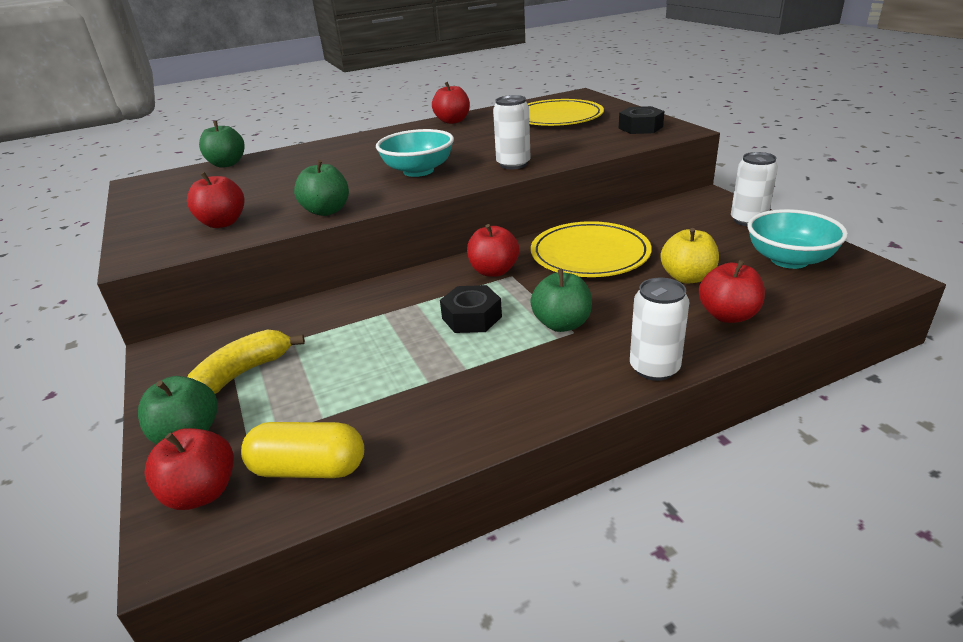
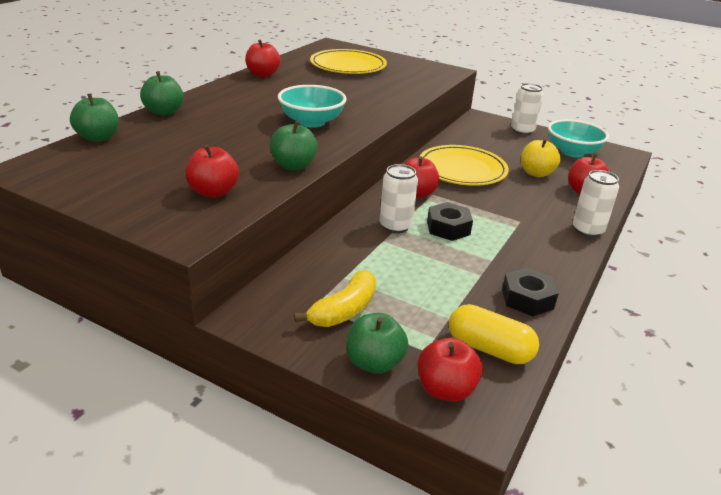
camera: 40 degrees left, 0 degrees up
(243, 372) = (344, 310): yellow banana -> yellow banana turned 150 degrees counterclockwise
(308, 468) = (489, 349): yellow capsule -> yellow capsule turned 60 degrees clockwise
(513, 164) = (378, 108): white can -> white can (395, 226)
(562, 324) = (507, 218): green apple -> green apple (164, 112)
(640, 127) = (422, 70): black nut -> black nut (527, 299)

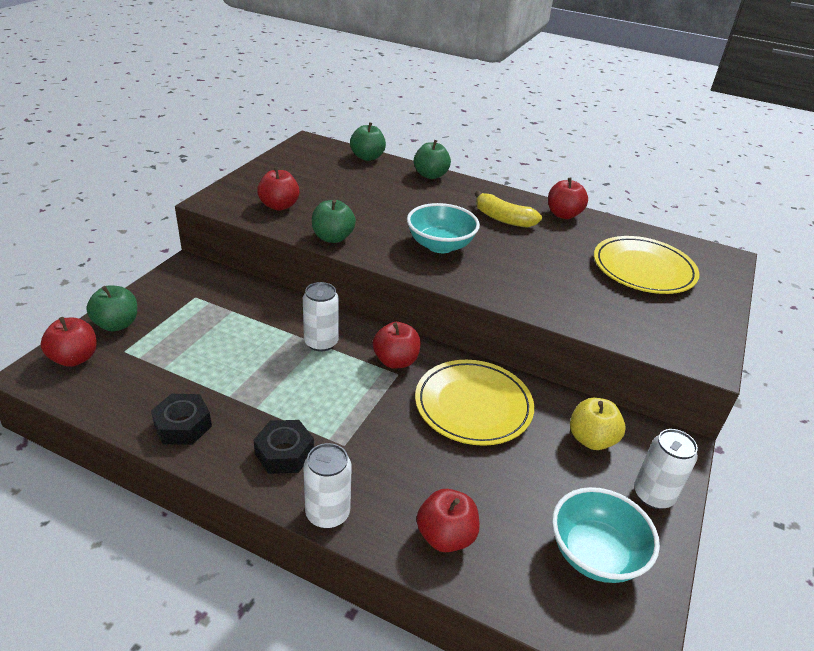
camera: 85 degrees right, 5 degrees up
(344, 310) = (185, 310): yellow banana -> yellow banana (503, 219)
(448, 228) = (321, 380): black nut -> black nut (284, 453)
(489, 349) = (115, 388): yellow capsule -> none
(536, 173) = (490, 485): yellow apple -> yellow apple (591, 439)

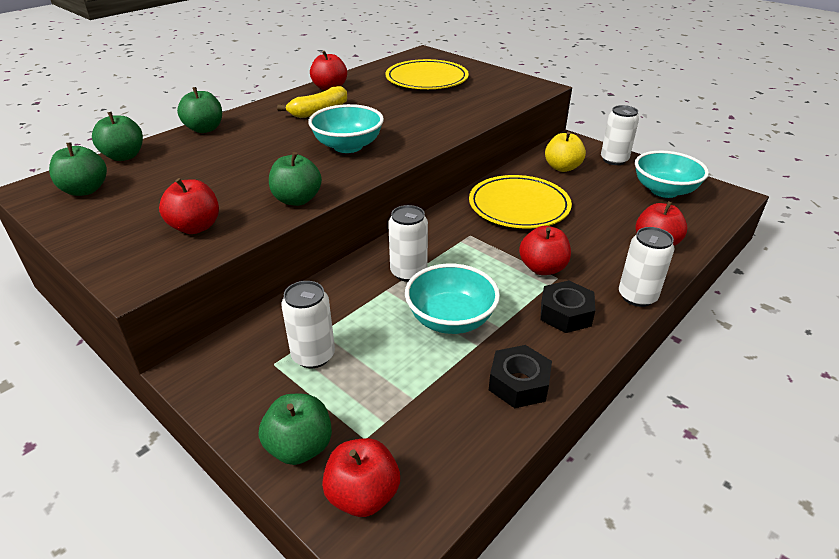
camera: 70 degrees left, 0 degrees up
(205, 312) = (313, 355): none -> white can
(260, 376) = (450, 319): none -> turquoise bowl
(314, 157) = (85, 190): none -> green apple
(395, 361) = (452, 233): red apple -> red apple (542, 268)

